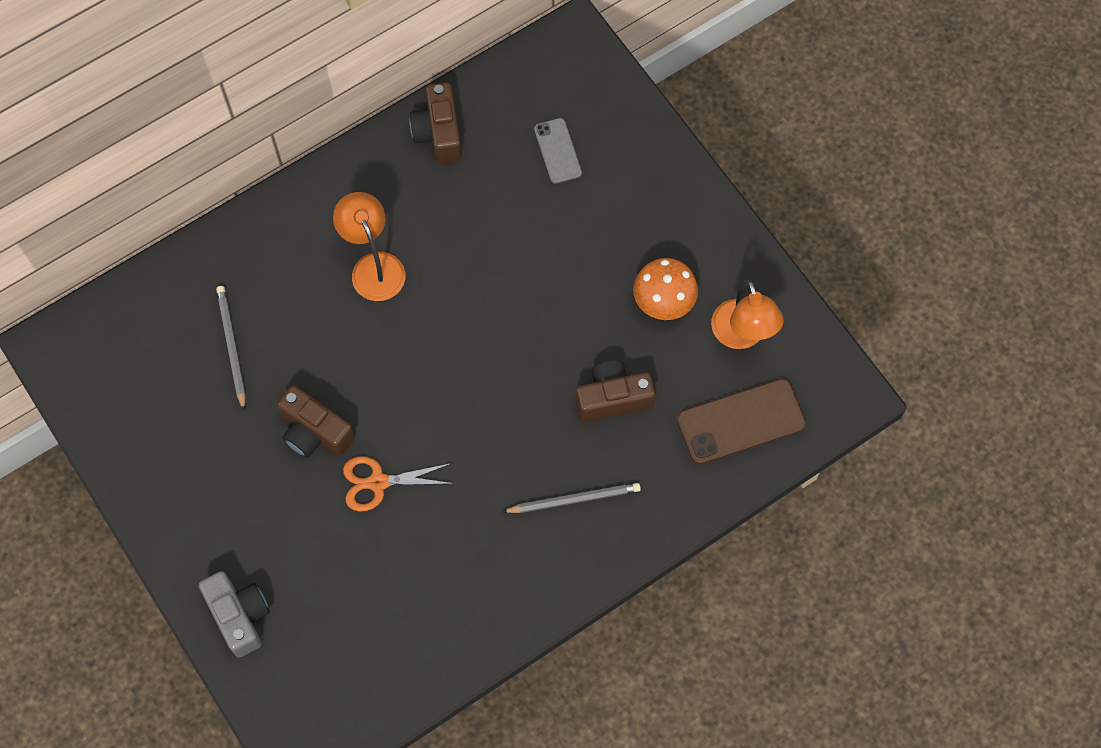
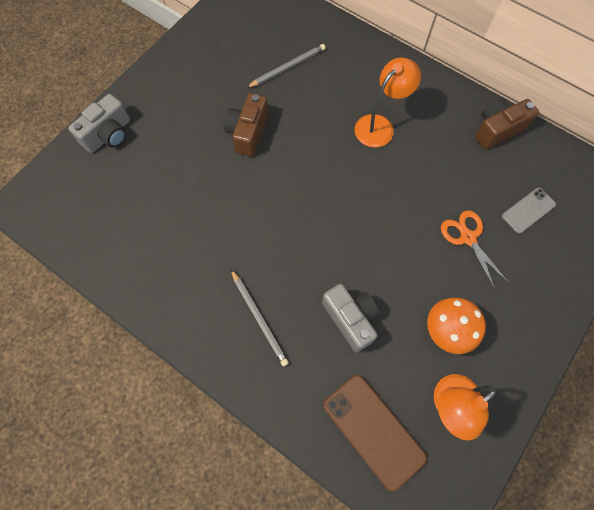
camera: 70 degrees right, 0 degrees up
(378, 482) = (226, 182): orange scissors -> orange scissors (468, 238)
(613, 398) = (351, 319): brown camera -> grey camera

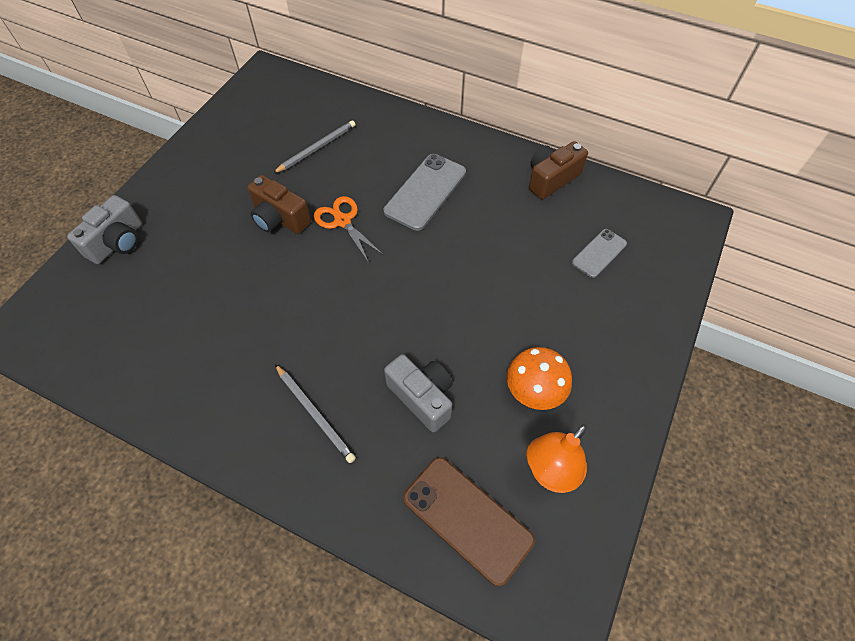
camera: 10 degrees left, 10 degrees down
(248, 133) = (280, 218): brown camera -> brown camera turned 60 degrees counterclockwise
(380, 125) = (425, 192): orange lamp -> grey phone
(468, 238) = (539, 290): orange scissors -> orange scissors (343, 221)

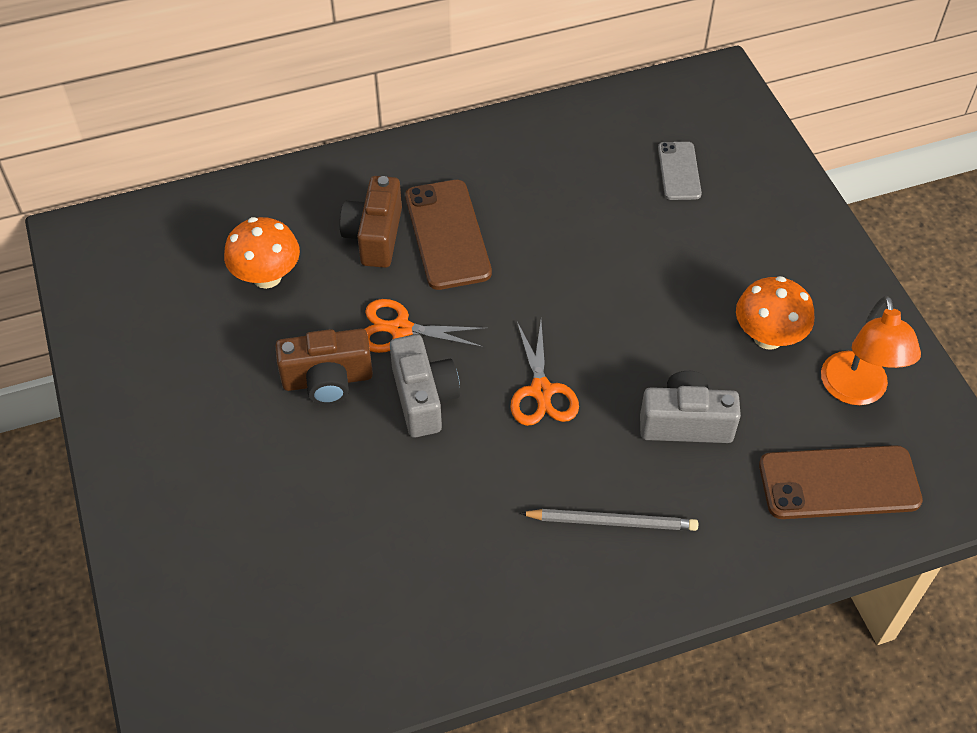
camera: 45 degrees left, 5 degrees down
(118, 242) = (169, 555): grey camera -> grey camera (424, 398)
(317, 148) = (267, 277): grey pencil -> orange mushroom
(369, 310) = (541, 391): none -> orange scissors
(425, 192) = (447, 234): grey phone -> brown phone
(551, 179) = (554, 131): brown camera -> brown camera (375, 236)

